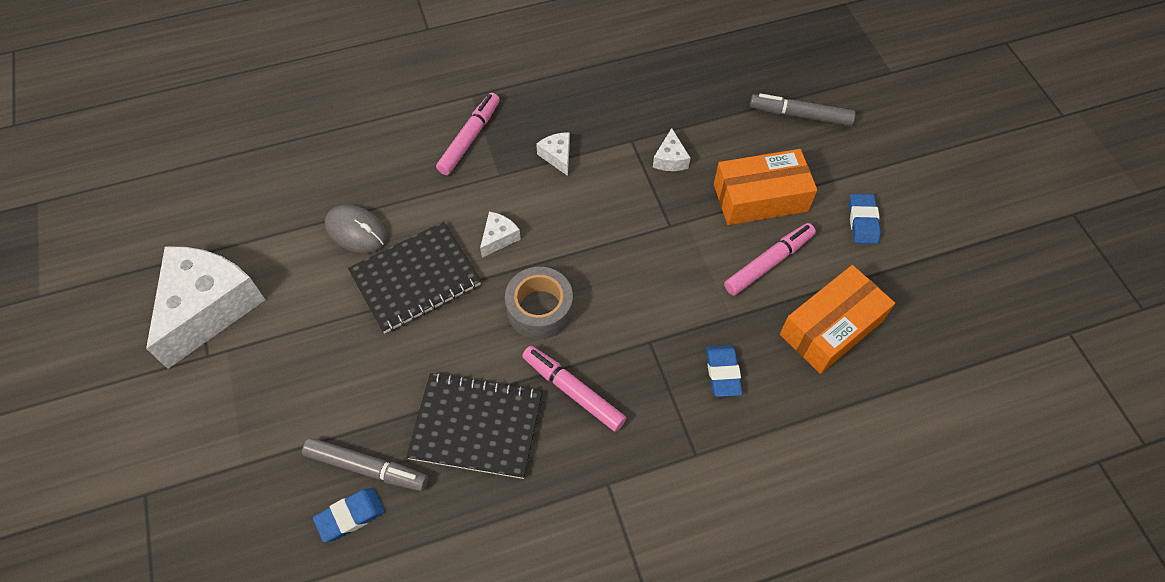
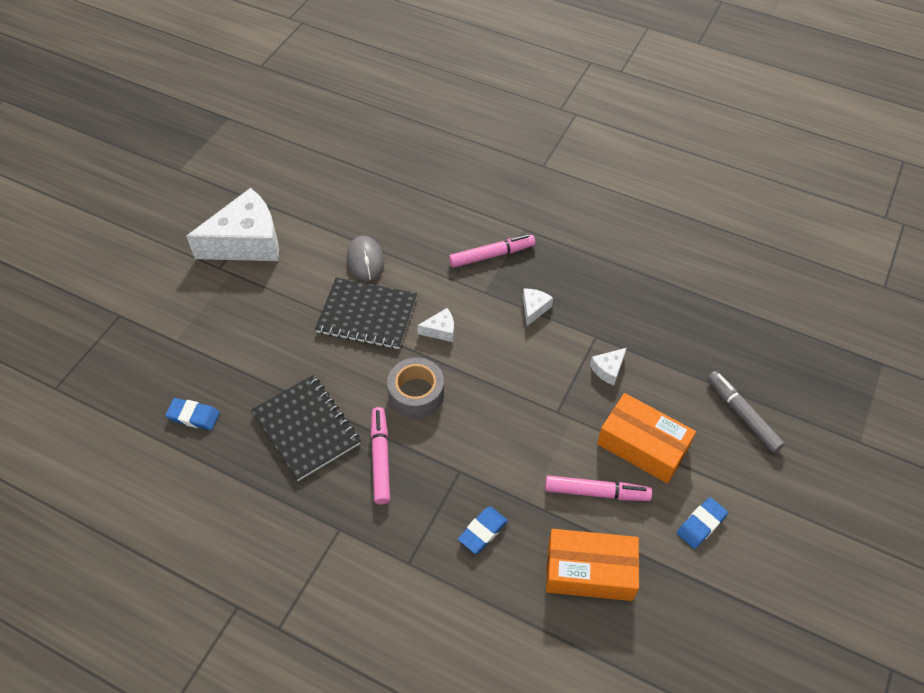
camera: 45 degrees right, 5 degrees down
(367, 468) = (228, 398): grey marker -> none

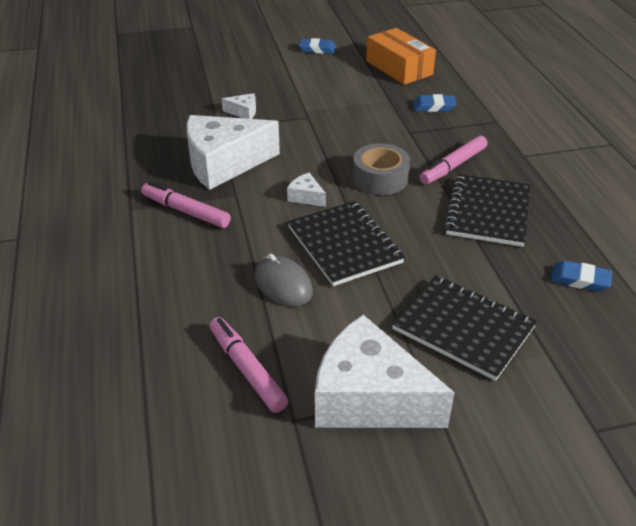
camera: 130 degrees left, 15 degrees down
(193, 416) = (580, 280): blue eraser -> blue eraser turned 45 degrees counterclockwise
(236, 318) = (463, 328): none -> black notebook
(365, 260) = (283, 284): grey mouse -> grey mouse turned 75 degrees counterclockwise
(534, 309) = (224, 164): white cheese -> white cheese, size x2.44
(596, 492) = (346, 83): pink marker -> pink marker (247, 369)
(642, 445) = (289, 81): orange box -> none
(742, 415) = (218, 59): grey marker -> none

